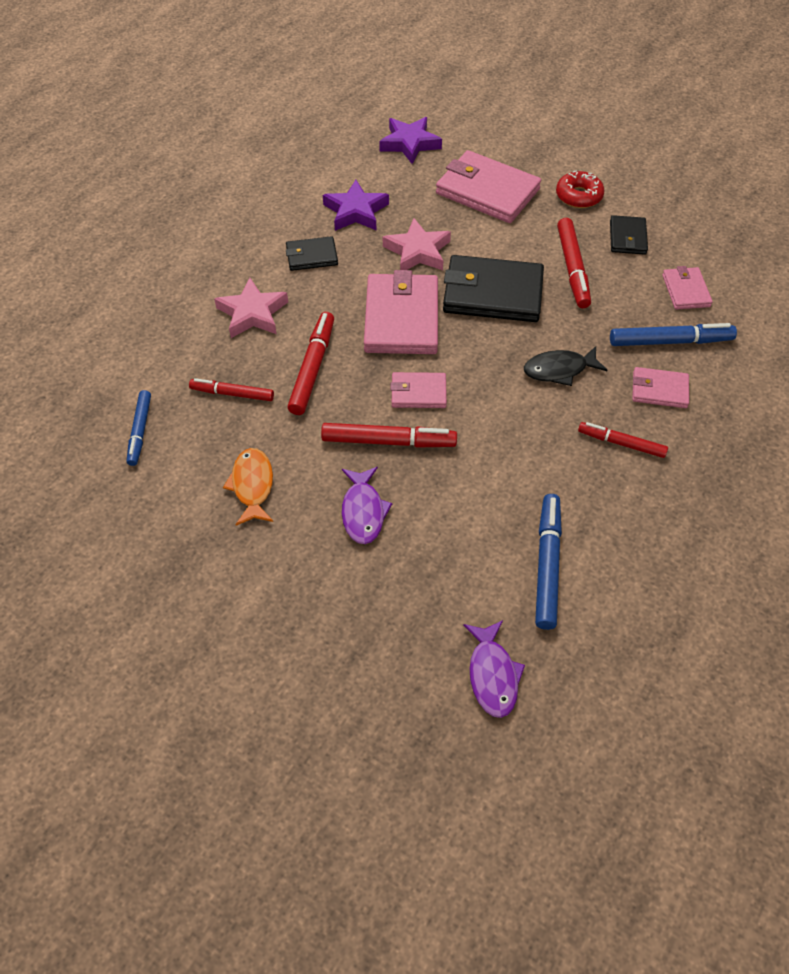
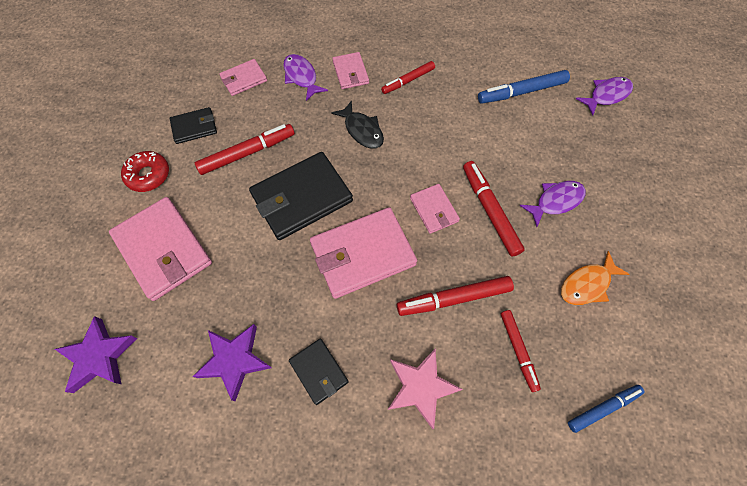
camera: 115 degrees left, 10 degrees up
(417, 251) = (272, 276): pink star -> none
(487, 191) = (164, 250): pink wallet -> pink wallet turned 45 degrees counterclockwise
(492, 293) = (302, 198): black wallet -> black wallet turned 75 degrees clockwise
(621, 443) = (408, 81): red marker -> red marker turned 60 degrees clockwise
(670, 341) = (301, 77): blue marker -> purple fish

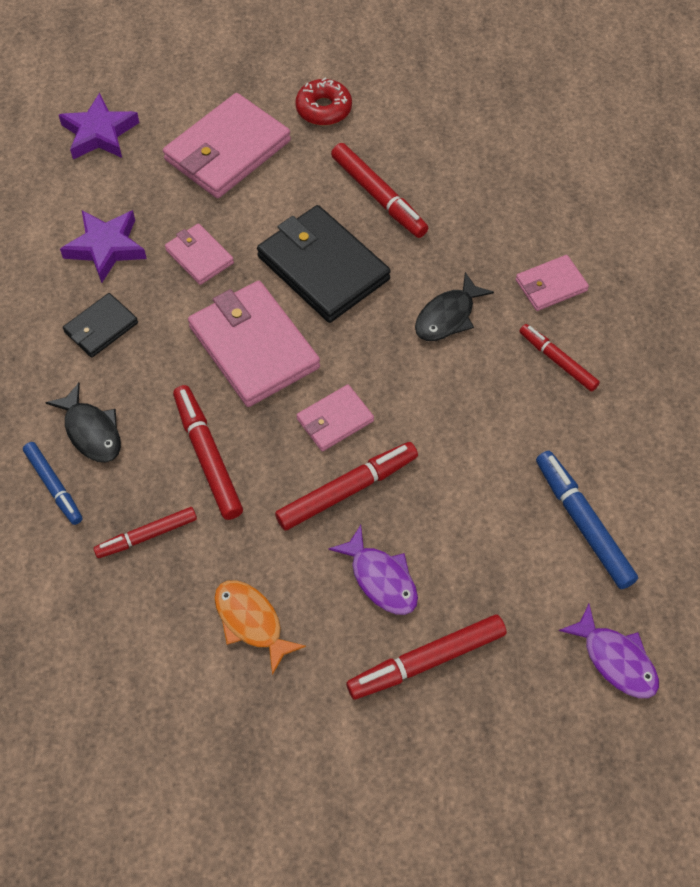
camera: 80 degrees right, 5 degrees down
(194, 127) = (405, 133): black wallet -> none
(244, 79) = (499, 164): pink wallet -> pink wallet (199, 256)
(301, 77) = (524, 228): purple fish -> none
(420, 387) = (91, 431): pink star -> black fish
(603, 408) = (82, 639): blue marker -> blue marker (54, 486)
(611, 186) = (426, 661): none -> red marker

